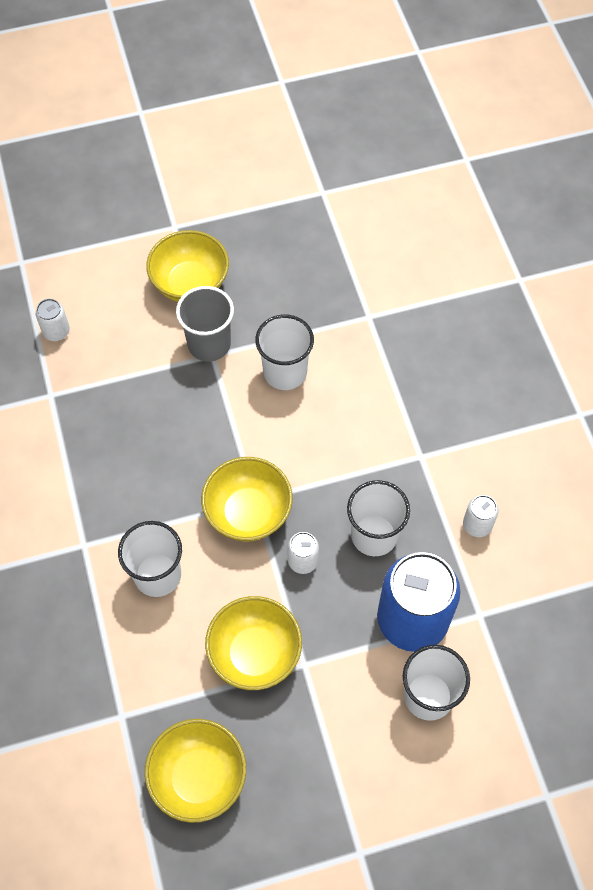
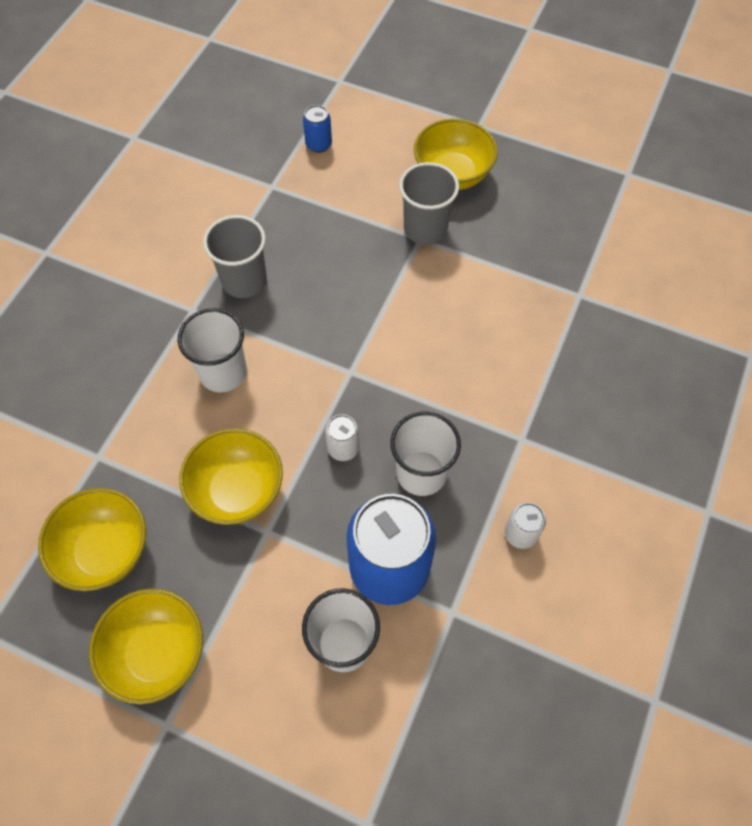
camera: 40 degrees right, 0 degrees up
(56, 331) = (318, 144): white can -> blue can
(104, 490) = (244, 281): none -> grey cup
(248, 513) = (335, 378): yellow bowl -> yellow bowl (157, 653)
(285, 372) = (467, 291): white cup -> none

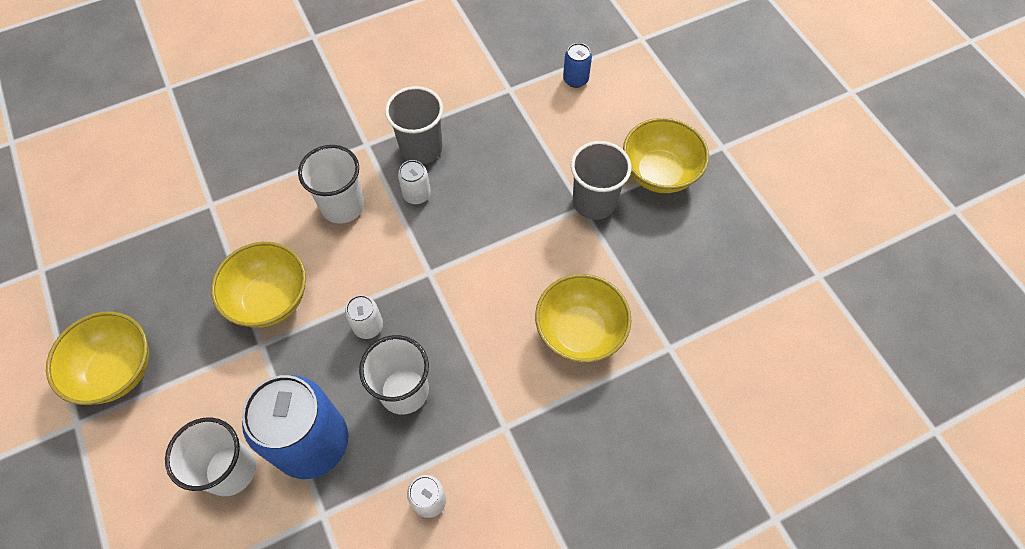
camera: 40 degrees right, 0 degrees up
(105, 551) = (154, 273): yellow bowl -> yellow bowl (579, 332)
(278, 319) = (417, 194): none -> white can

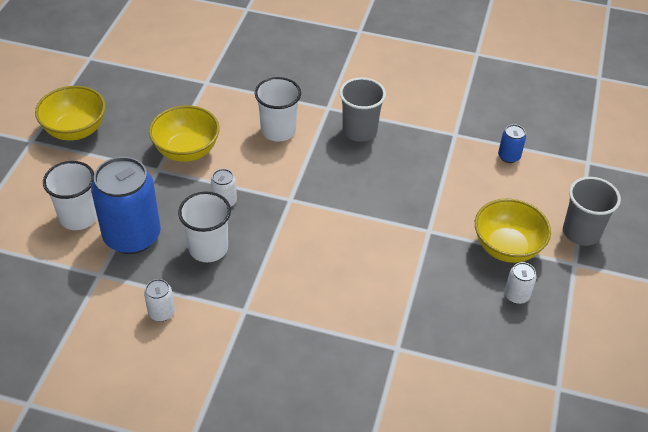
camera: 40 degrees right, 15 degrees down
(417, 194) = (329, 153): white can -> white can (516, 295)
(579, 332) = (347, 296): yellow bowl -> none
(594, 202) = (440, 233): grey cup -> grey cup (581, 232)

